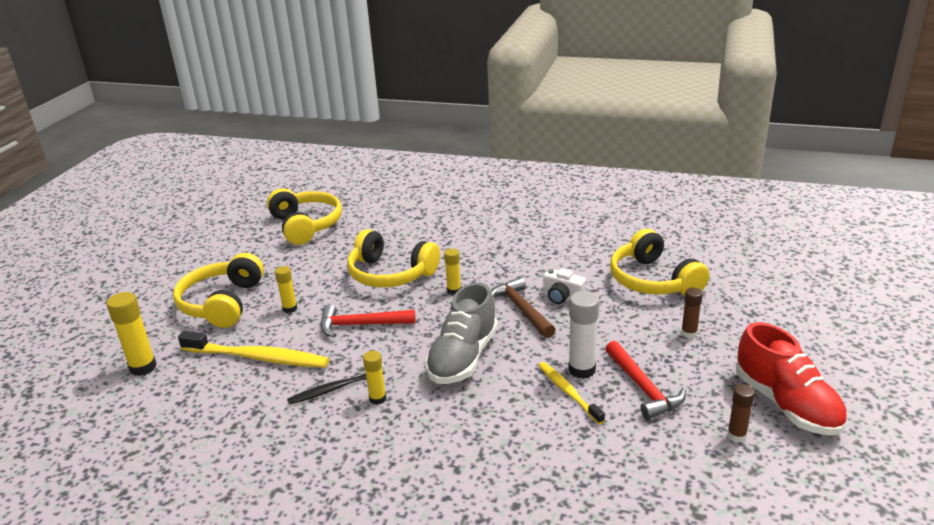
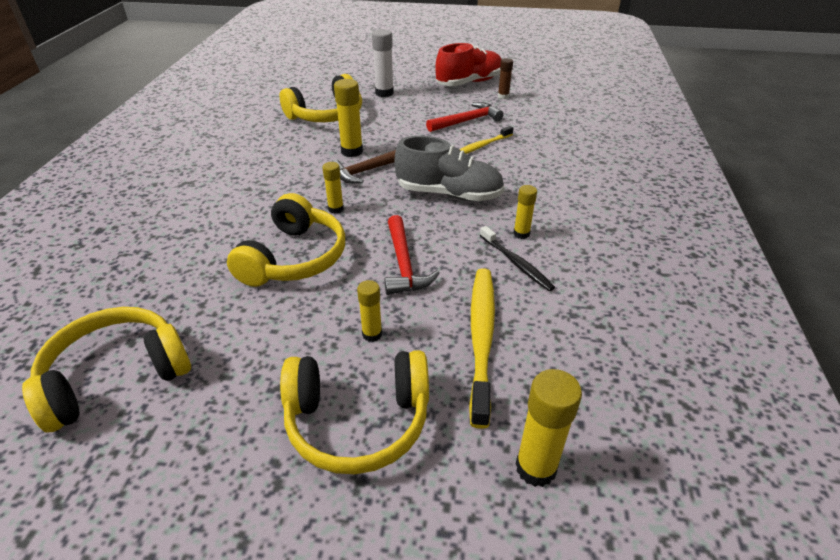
camera: 100 degrees left, 10 degrees up
(562, 298) = (352, 151): white camera -> yellow glue stick
(582, 370) = (452, 142): white glue stick -> white glue stick (384, 93)
(689, 333) = (400, 105): brown glue stick -> none

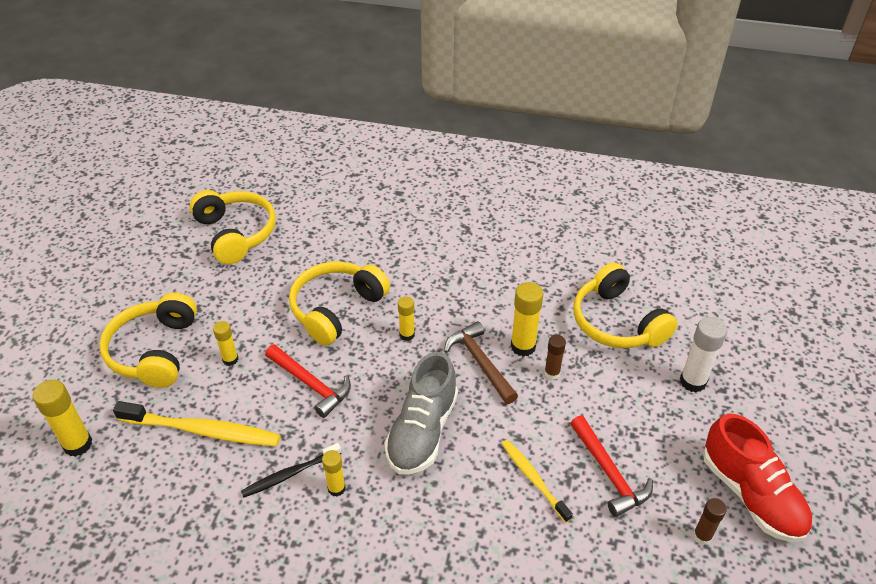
camera: 95 degrees right, 5 degrees up
(294, 258) = (336, 309): yellow headphones -> yellow headphones turned 105 degrees clockwise
(380, 140) = (552, 373): none -> brown glue stick
(404, 264) = (310, 384): red hammer -> red hammer turned 135 degrees counterclockwise

